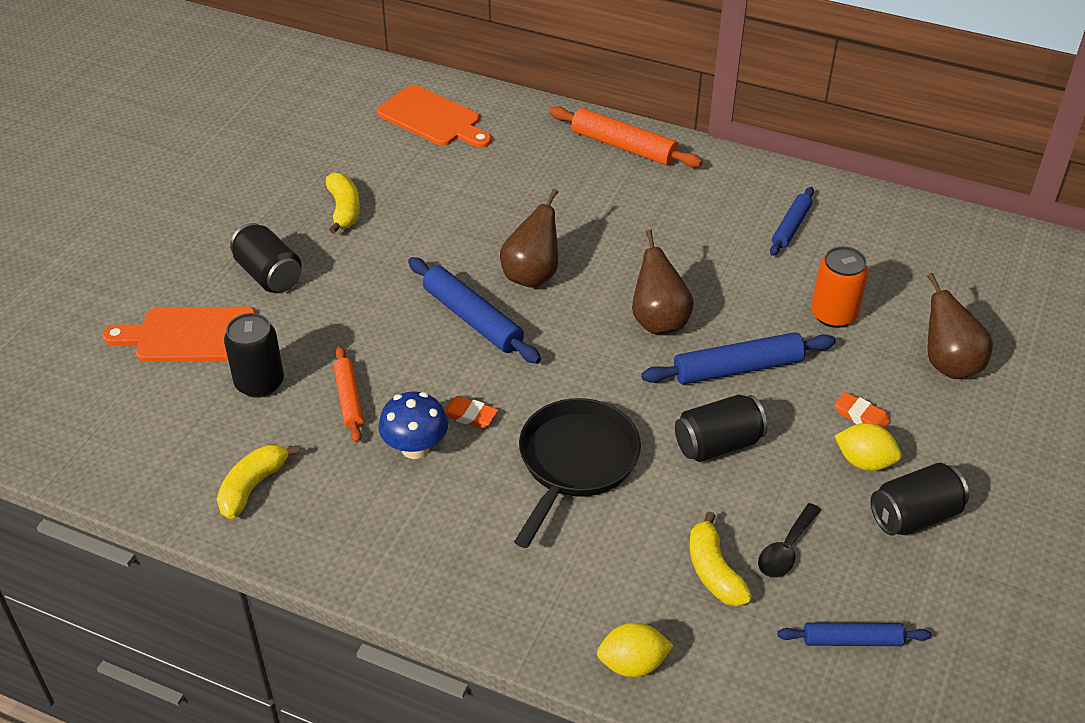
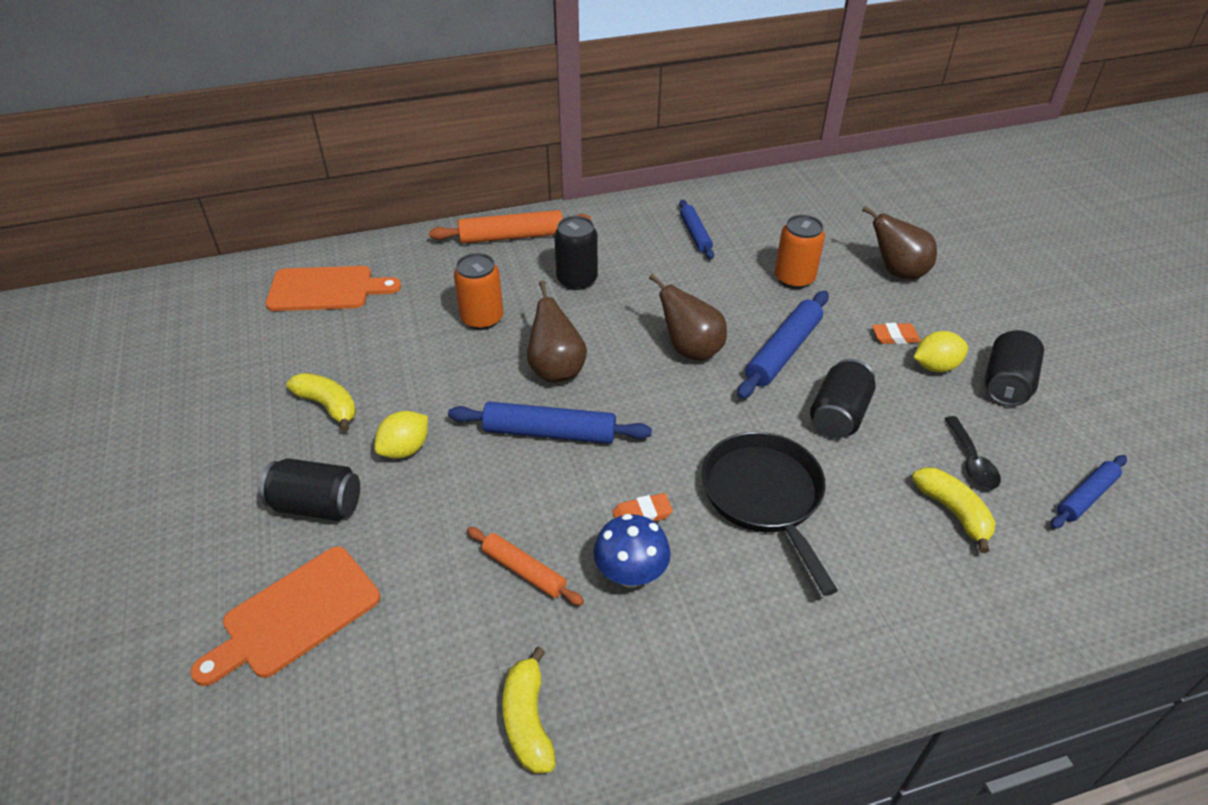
camera: 40 degrees left, 0 degrees up
(259, 383) = (421, 613): black can -> black can (577, 280)
(521, 204) = (482, 318): none -> orange can
(632, 664) = (996, 628): yellow lemon -> yellow lemon (405, 449)
(714, 571) = (953, 512): yellow banana -> yellow banana turned 150 degrees counterclockwise

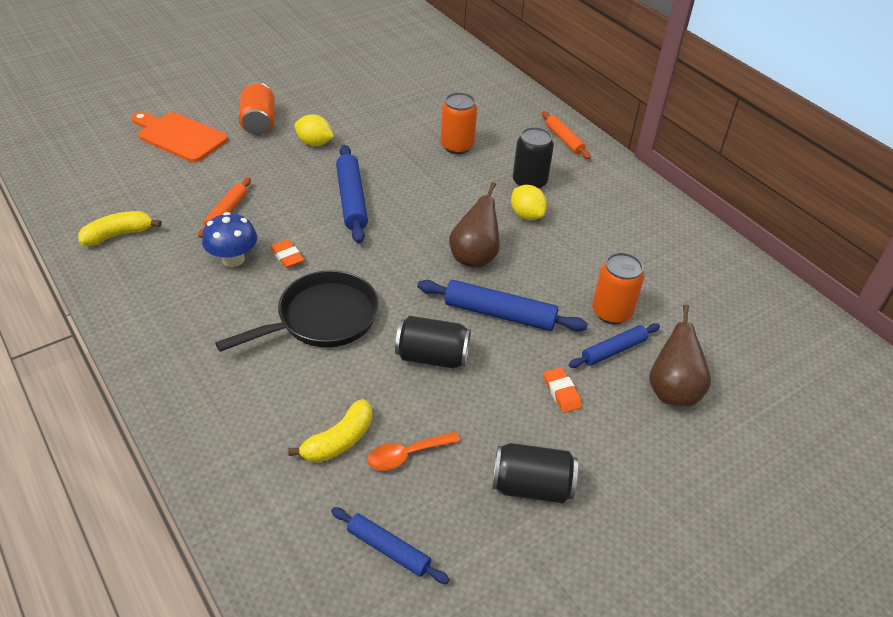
camera: 70 degrees right, 0 degrees up
(317, 505) = (259, 123): black can -> orange can
(326, 289) = (452, 76): orange cutting board -> none
(328, 406) = (342, 105): yellow banana -> none
(512, 236) = (564, 139): orange rolling pin -> orange rolling pin, size x0.63
(556, 370) = (417, 191): brown pear -> none
(695, 234) = (638, 239): blue rolling pin -> blue rolling pin (613, 350)
(935, 366) = (531, 426): yellow lemon -> yellow lemon (526, 215)
(971, 461) = (406, 455): black spoon -> orange spoon

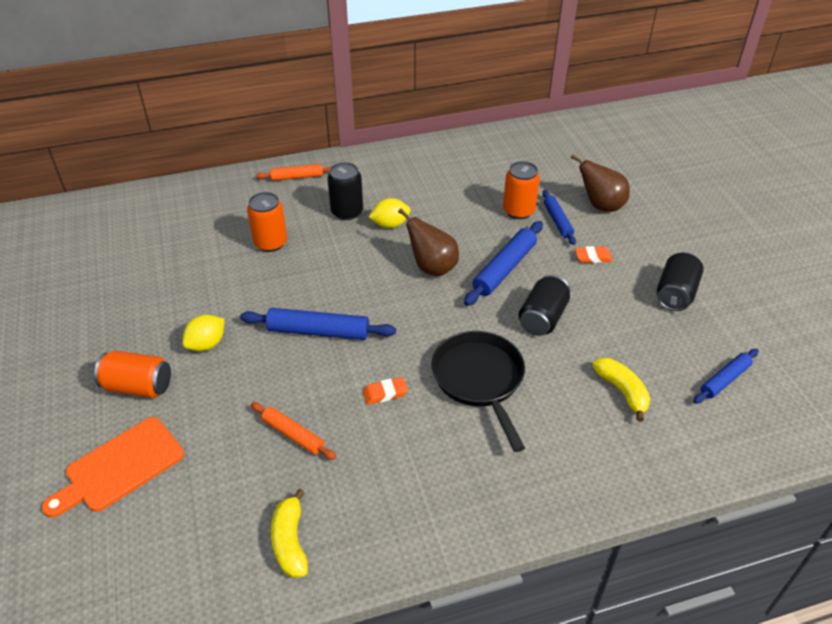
camera: 70 degrees left, 0 degrees up
(233, 259) = (373, 437): blue mushroom -> none
(406, 455) = (641, 353): orange spoon -> none

